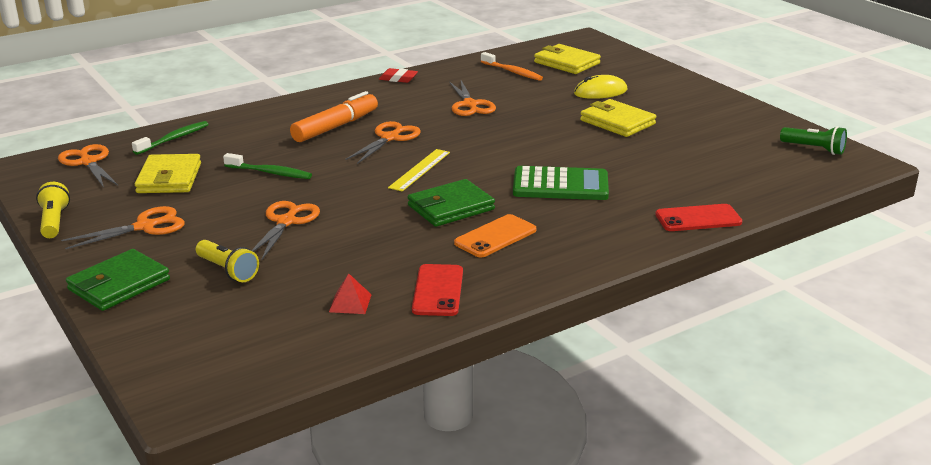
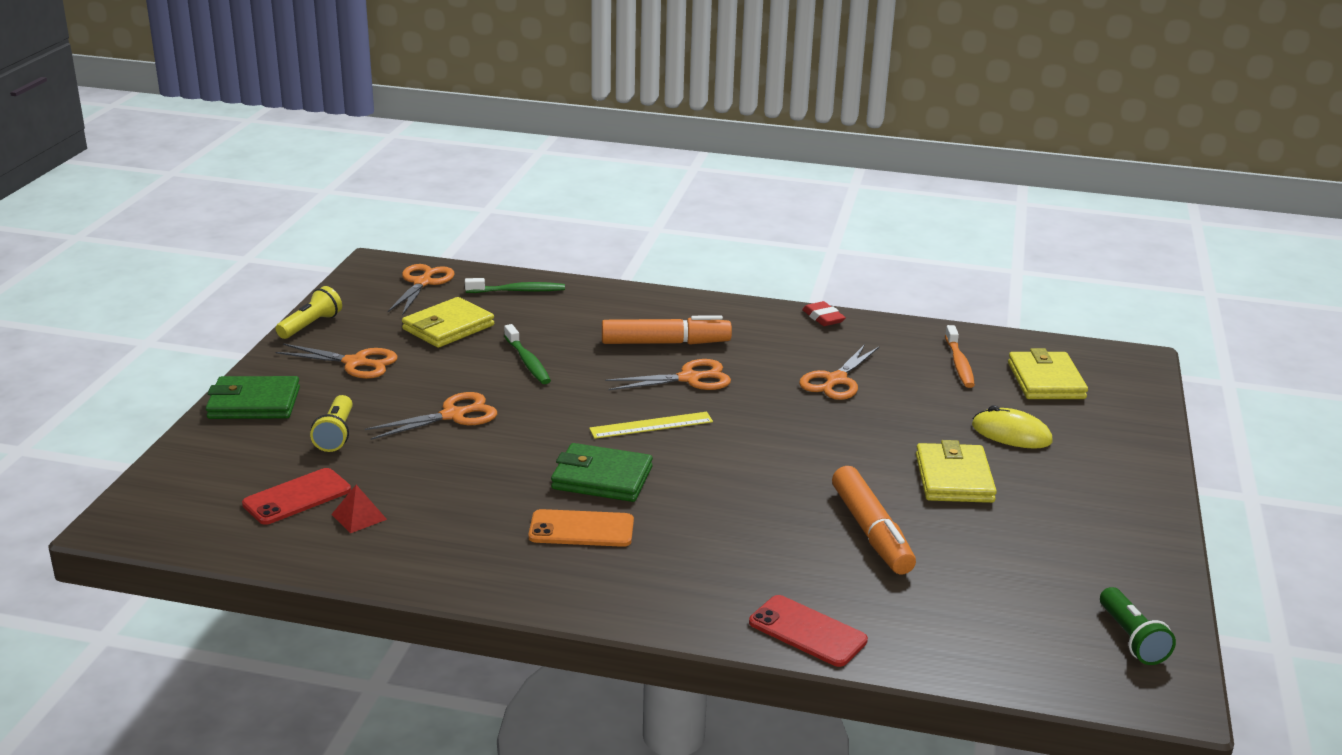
camera: 45 degrees right, 0 degrees up
(438, 290) = (438, 549): red phone -> red phone (297, 497)
(560, 185) = (746, 514): green calculator -> none
(632, 162) = (871, 532): none -> orange marker

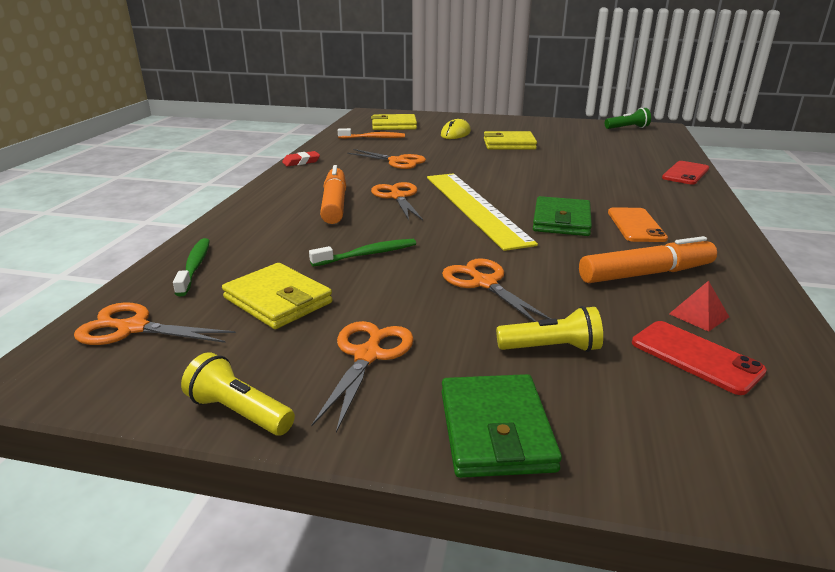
camera: 90 degrees left, 0 degrees up
(651, 425) = (475, 207): yellow ruler -> yellow ruler, size x2.06
(871, 532) = (576, 160): orange marker -> orange marker (646, 274)

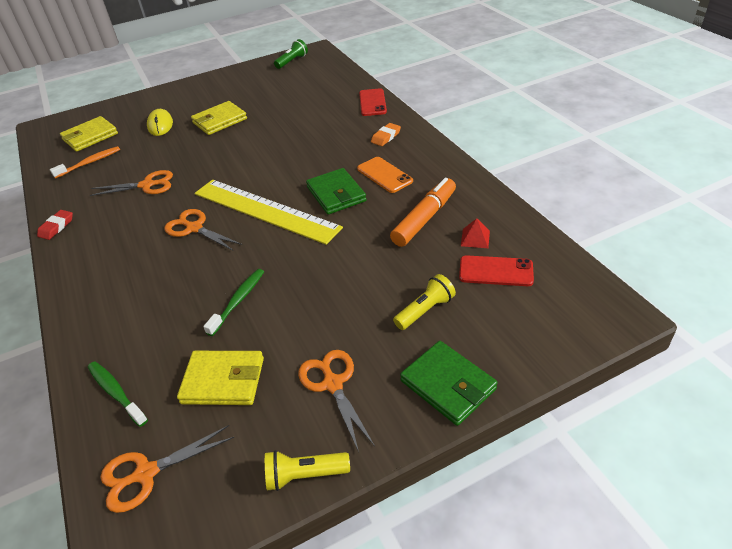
camera: 35 degrees left, 15 degrees up
(334, 204) = (151, 263): orange marker -> none
(484, 283) = (342, 281): orange scissors -> none
(672, 200) = (386, 137): none -> orange eraser

